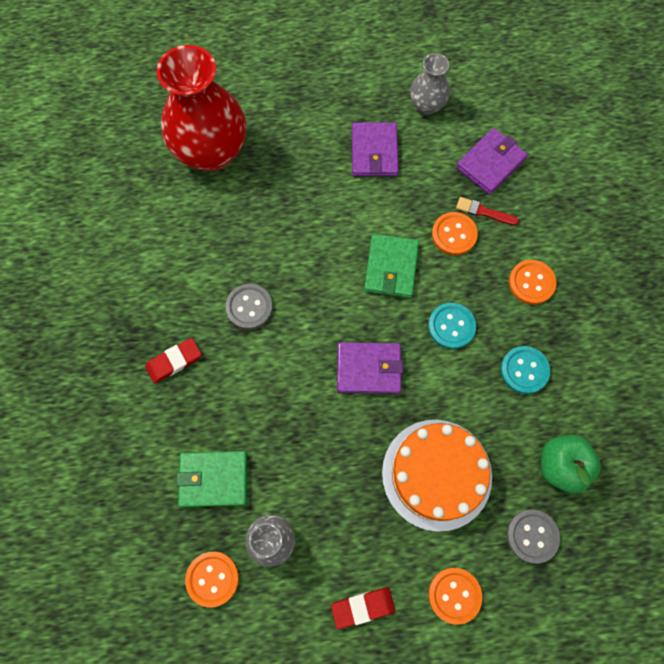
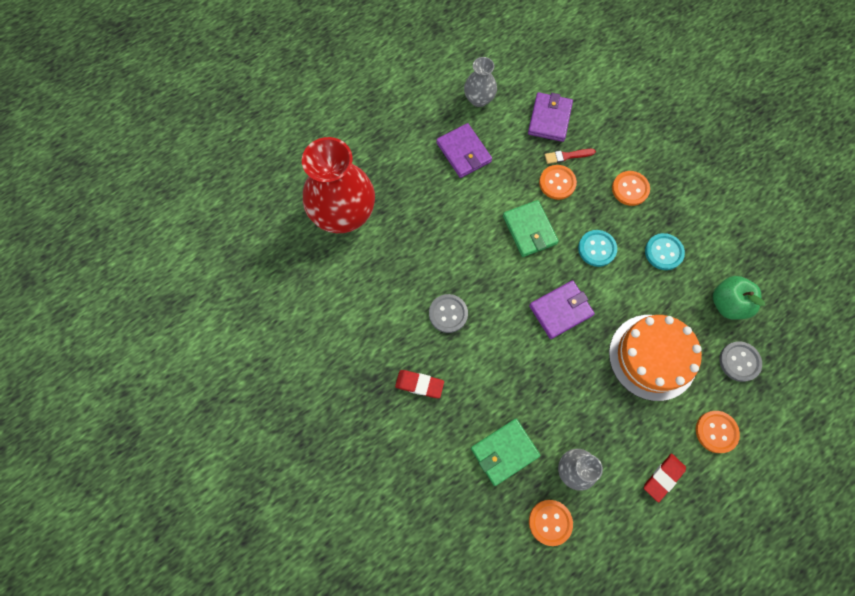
camera: 30 degrees left, 0 degrees up
(174, 361) = (419, 384): red eraser -> red eraser turned 75 degrees clockwise

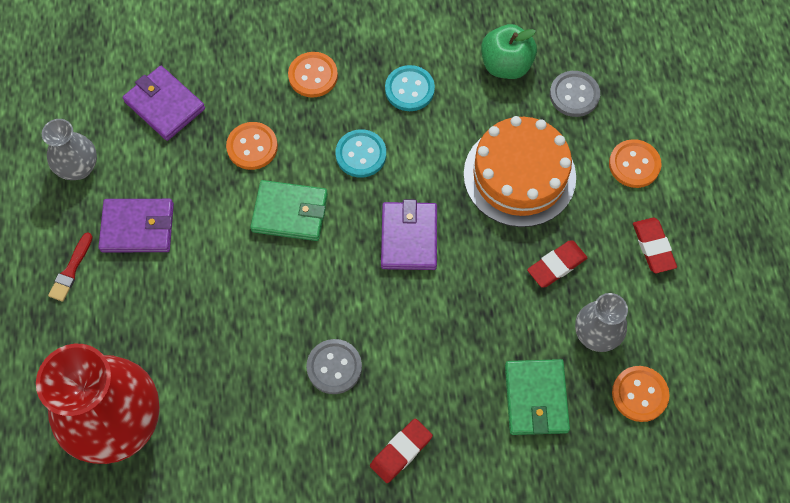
camera: 60 degrees left, 5 degrees down
(567, 156) = (226, 115): red brush -> red brush (71, 270)
(605, 417) = (556, 265): none -> red eraser

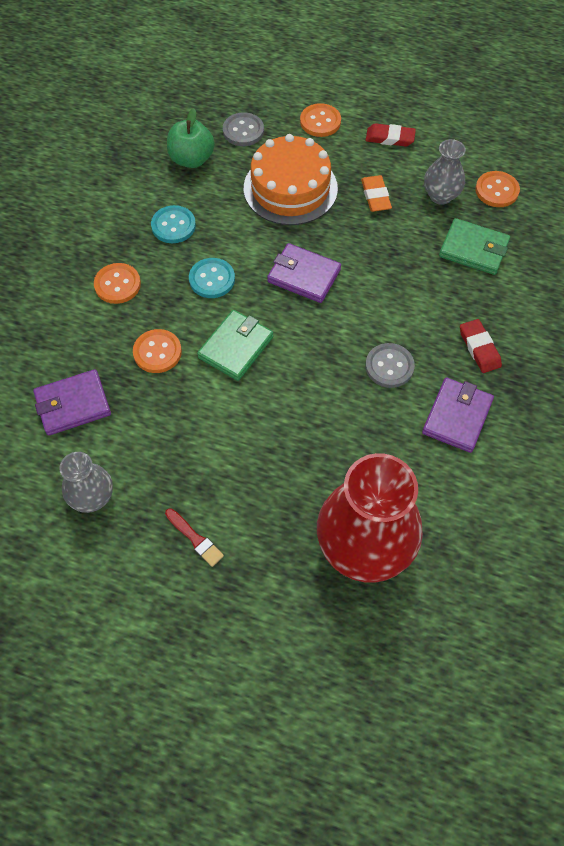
camera: 65 degrees left, 5 degrees down
(138, 227) = (183, 468): purple wallet -> purple wallet (457, 417)
(556, 265) = (375, 196): red eraser -> orange eraser

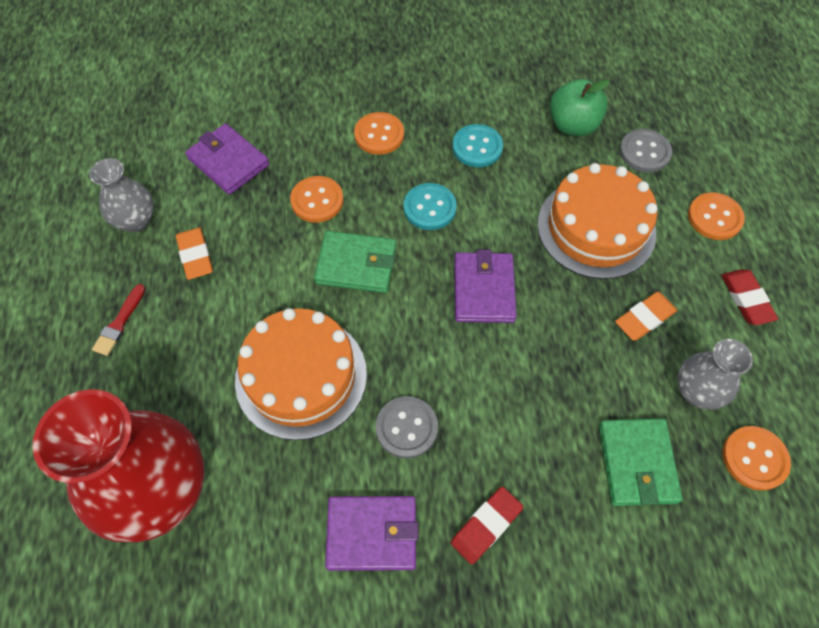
camera: 65 degrees right, 0 degrees up
(159, 460) = (195, 255): none -> orange eraser
(315, 419) = (301, 376): none -> orange cake

